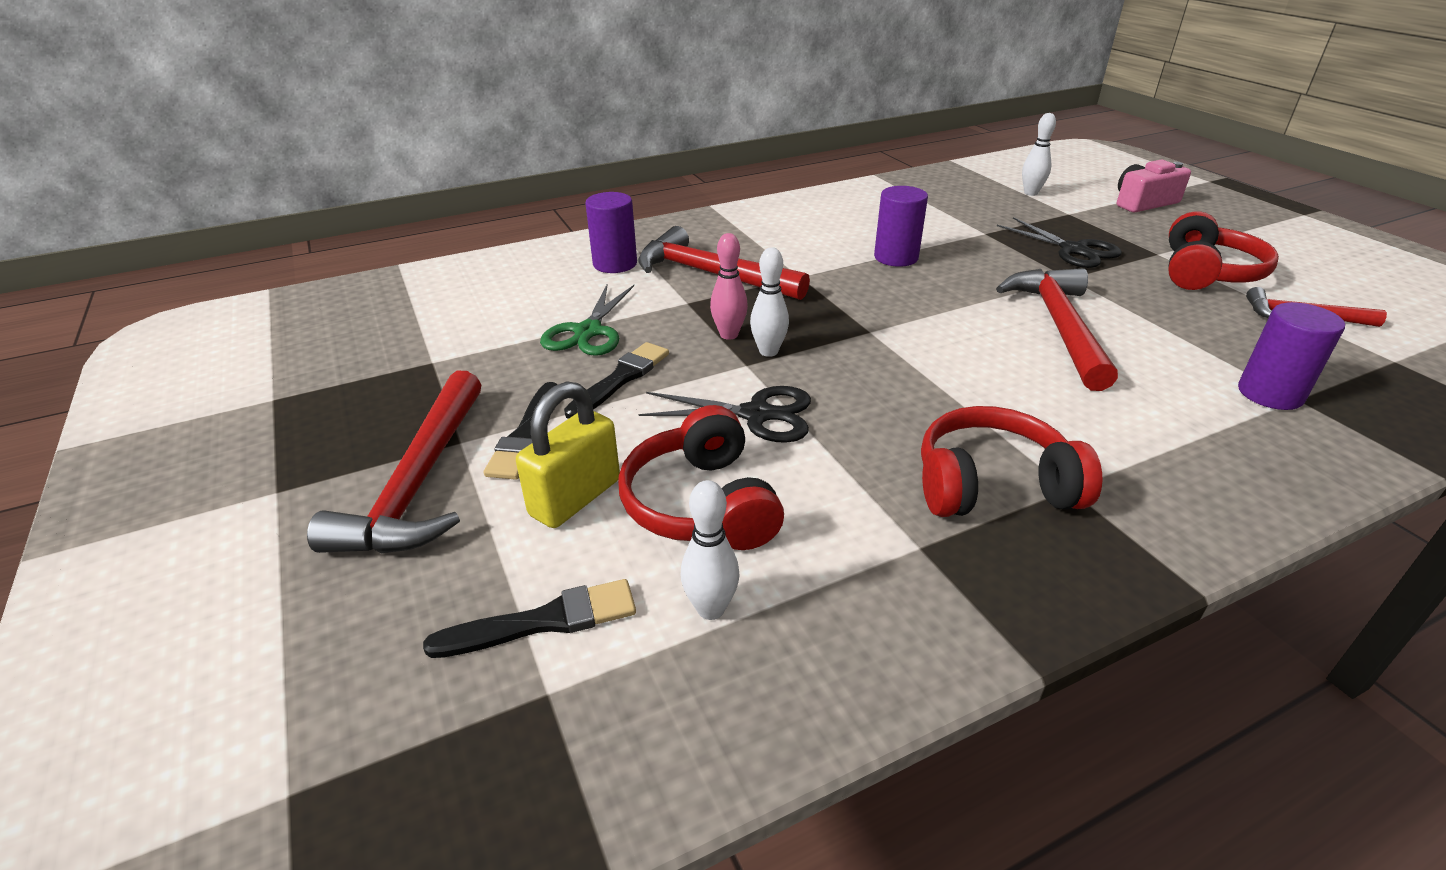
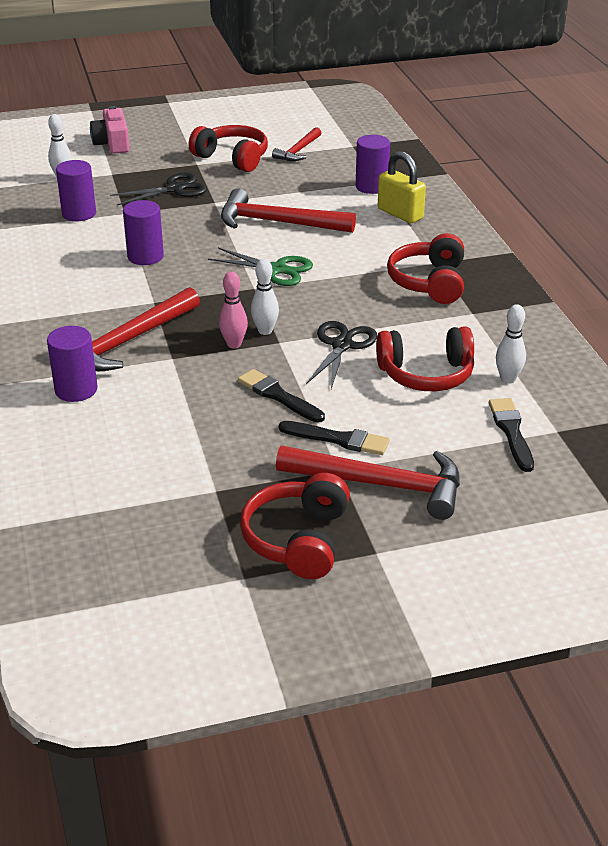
camera: 80 degrees left, 0 degrees up
(325, 427) = (298, 539): none -> red headphones
(575, 497) = (411, 419): yellow padlock -> yellow padlock (400, 214)
(588, 332) = (200, 408): green scissors -> green scissors (276, 269)
(960, 212) = (79, 214): none -> purple cylinder

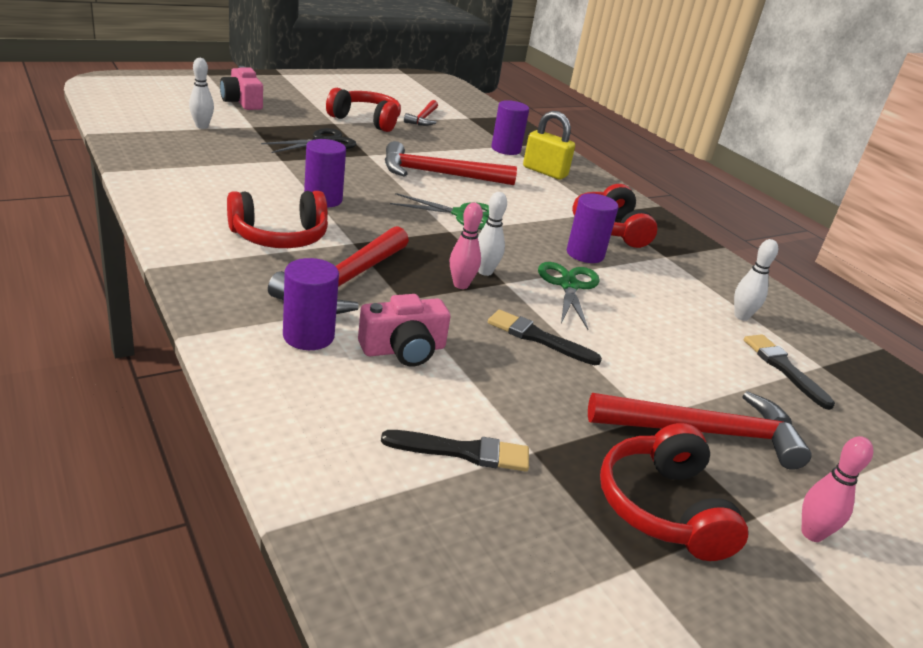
camera: 20 degrees left, 5 degrees down
(79, 214) = (233, 158): purple cylinder -> purple cylinder (585, 254)
(150, 403) = (403, 349): none -> pink camera
(338, 439) = (628, 383): black brush -> black brush (463, 452)
(342, 345) = (568, 285): black scissors -> green scissors
(416, 569) = (812, 534): none -> pink bowling pin
(426, 374) = (666, 313): red headphones -> red headphones (279, 237)

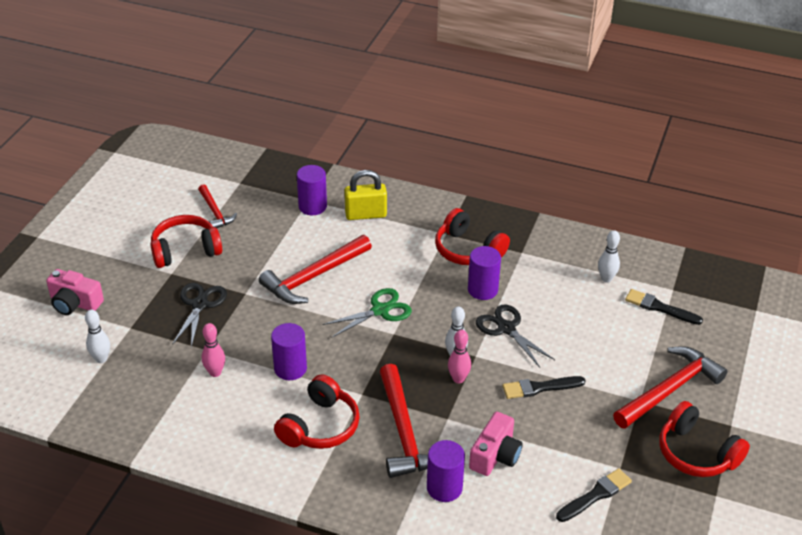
camera: 35 degrees left, 10 degrees up
(568, 285) = (506, 328): green scissors -> black scissors
(812, 534) = (756, 416): pink bowling pin -> pink bowling pin (215, 372)

